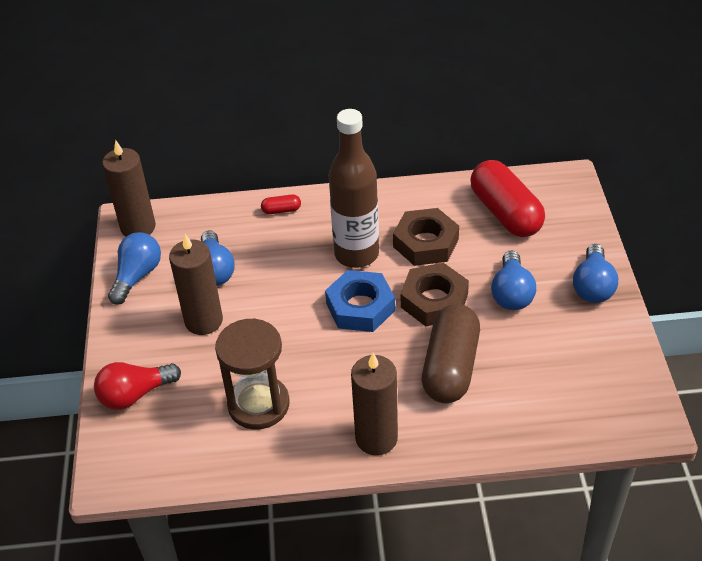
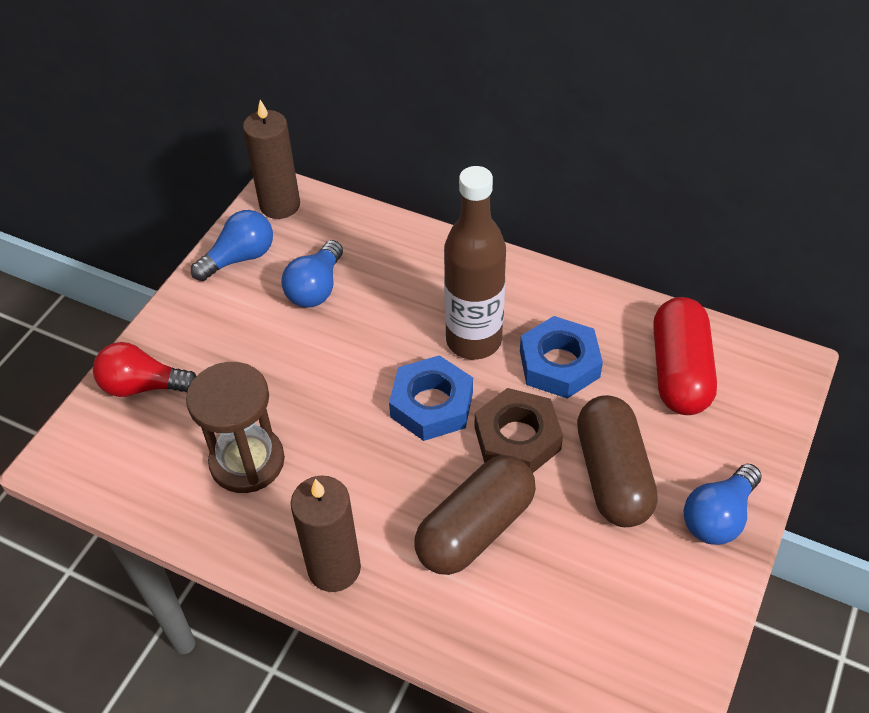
camera: 30 degrees right, 5 degrees up
(203, 321) = (265, 339): brown candle -> none
(281, 210) = (433, 251): red capsule -> none
(425, 243) = (559, 364): brown nut -> blue nut
(511, 293) = (612, 475): blue light bulb -> brown capsule

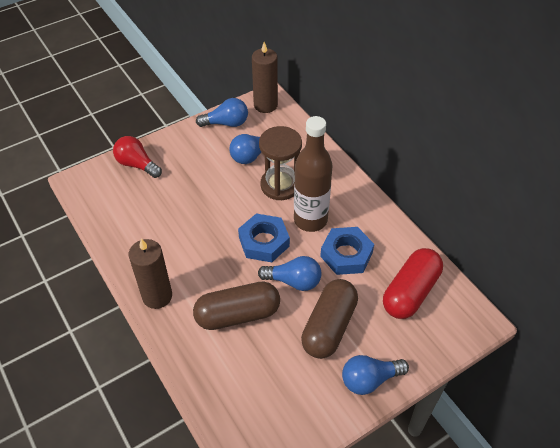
camera: 30 degrees right, 0 degrees up
(247, 461) = (156, 224): brown hourglass -> brown hourglass (280, 185)
(517, 438) = (294, 281): brown nut -> blue light bulb

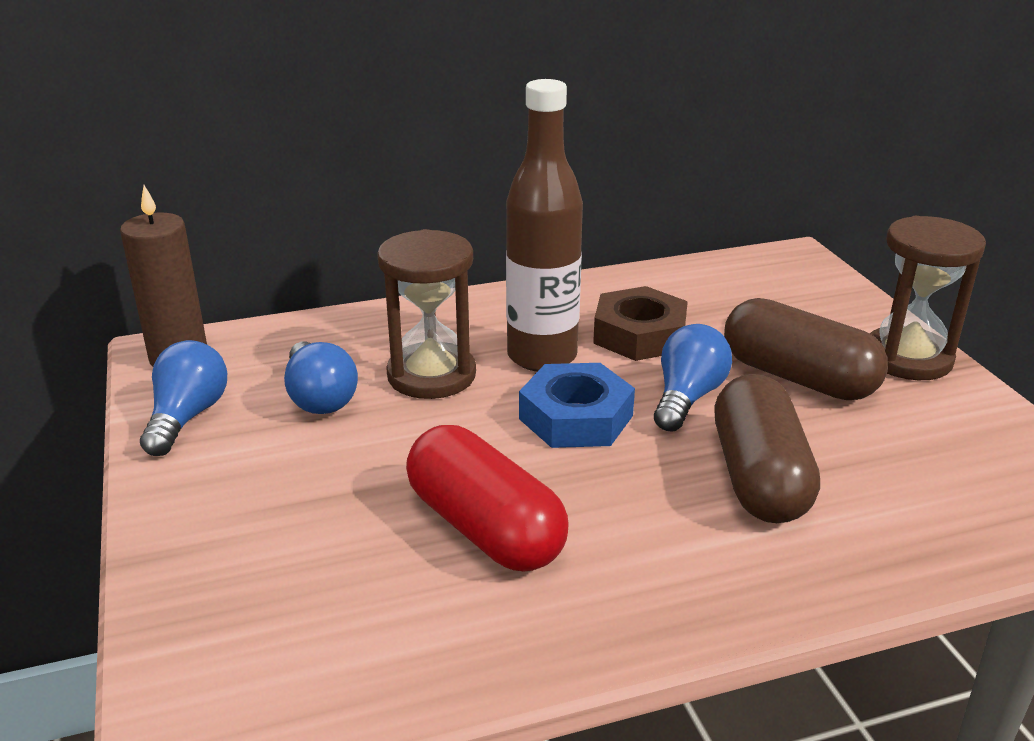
camera: 75 degrees left, 20 degrees down
(137, 164) = (211, 586): red light bulb -> none
(157, 296) = (688, 594): brown candle -> none
(346, 254) = (639, 334): blue nut -> brown nut
(369, 380) = (907, 358): blue light bulb -> brown hourglass
(410, 292) = (735, 294): red capsule -> red capsule (485, 528)

